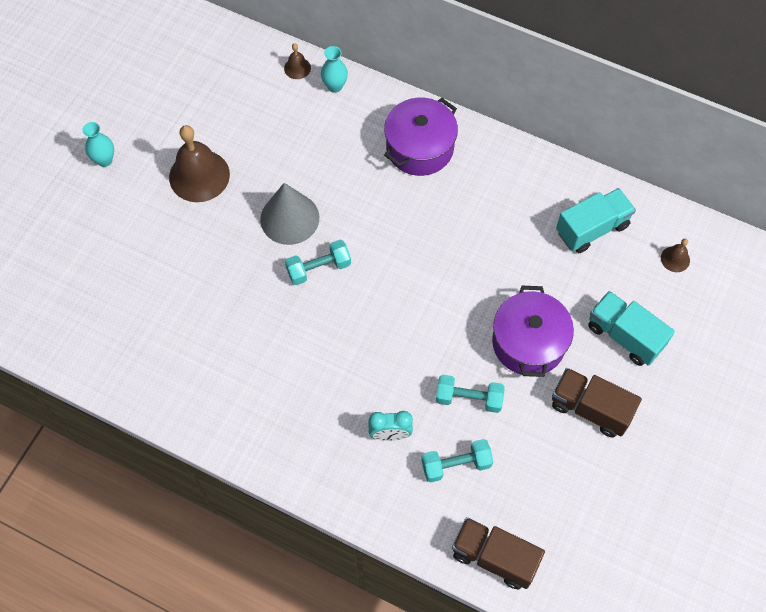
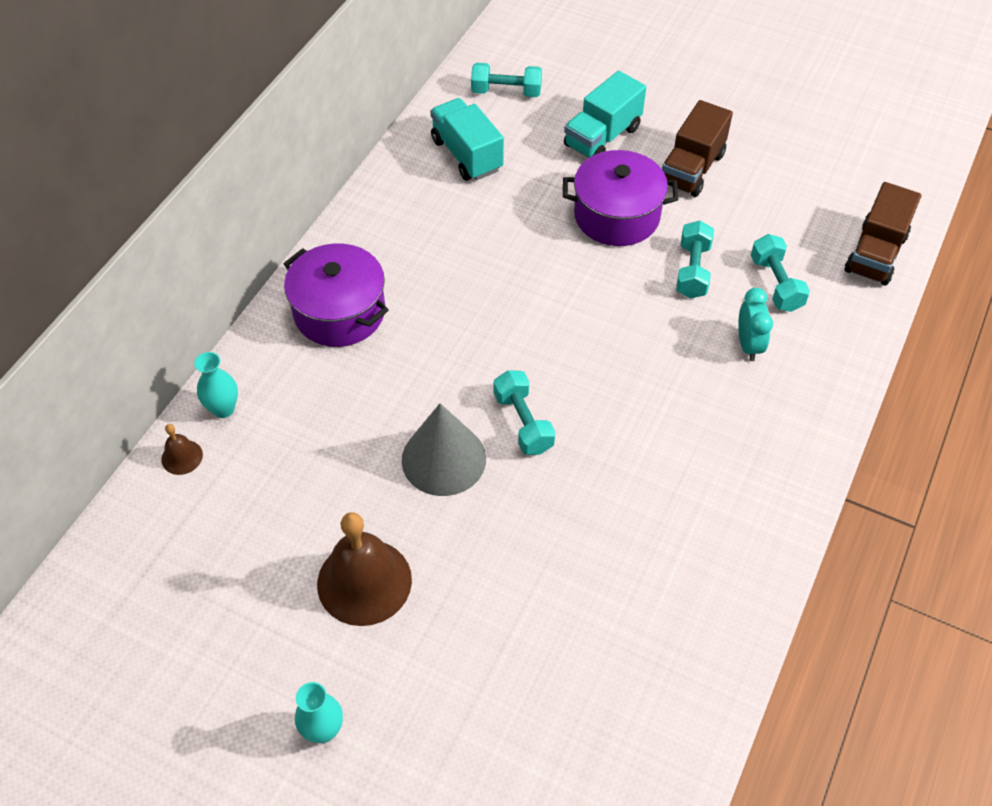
camera: 90 degrees left, 10 degrees down
(675, 259) = (506, 92): brown bell -> turquoise dumbbell

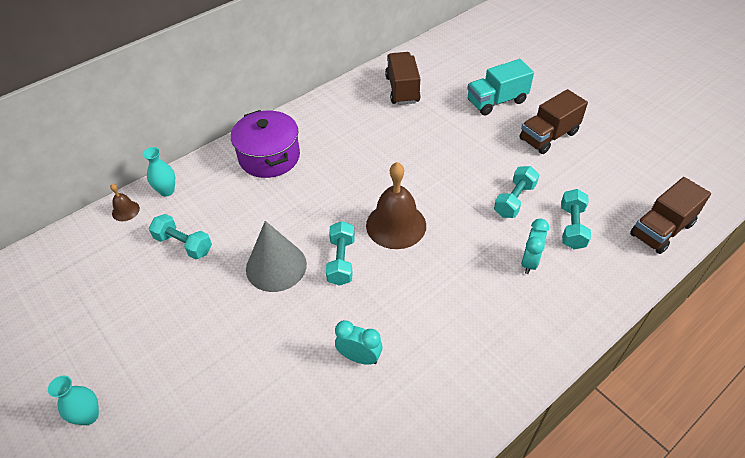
camera: 25 degrees right, 5 degrees down
(364, 581) = (177, 327): brown bell -> brown bell (396, 225)
(466, 155) = (402, 89): turquoise truck -> brown truck
(506, 92) = (448, 61): turquoise dumbbell -> turquoise dumbbell (183, 244)
(613, 532) = (359, 357): none -> turquoise clock
(616, 216) = (479, 151): purple pot -> none

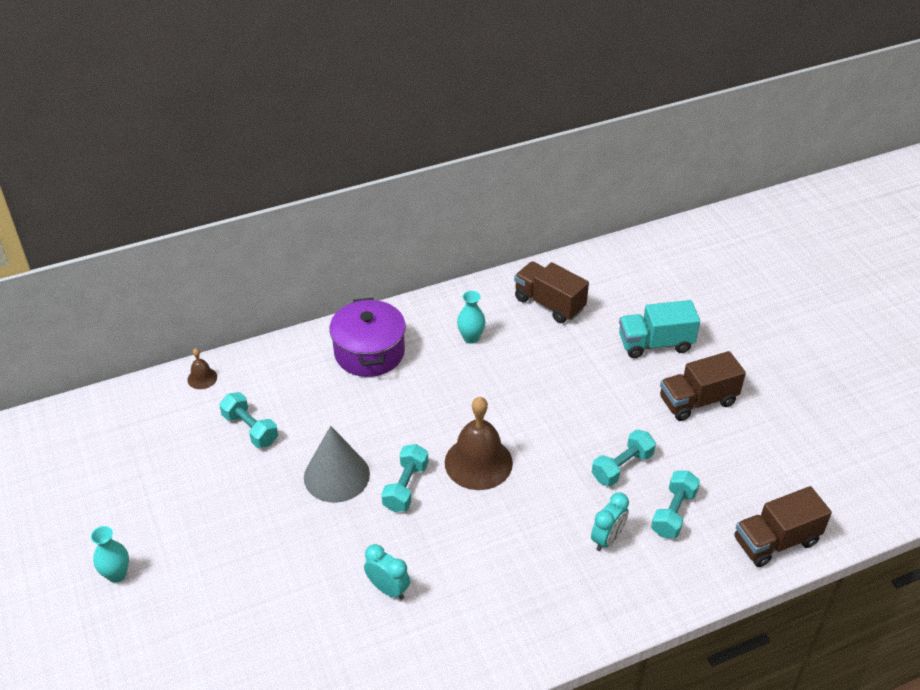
camera: 15 degrees right, 5 degrees down
(167, 191) = (250, 366): turquoise vase -> turquoise vase (471, 338)
(402, 89) = (549, 304): brown truck -> brown truck turned 60 degrees counterclockwise

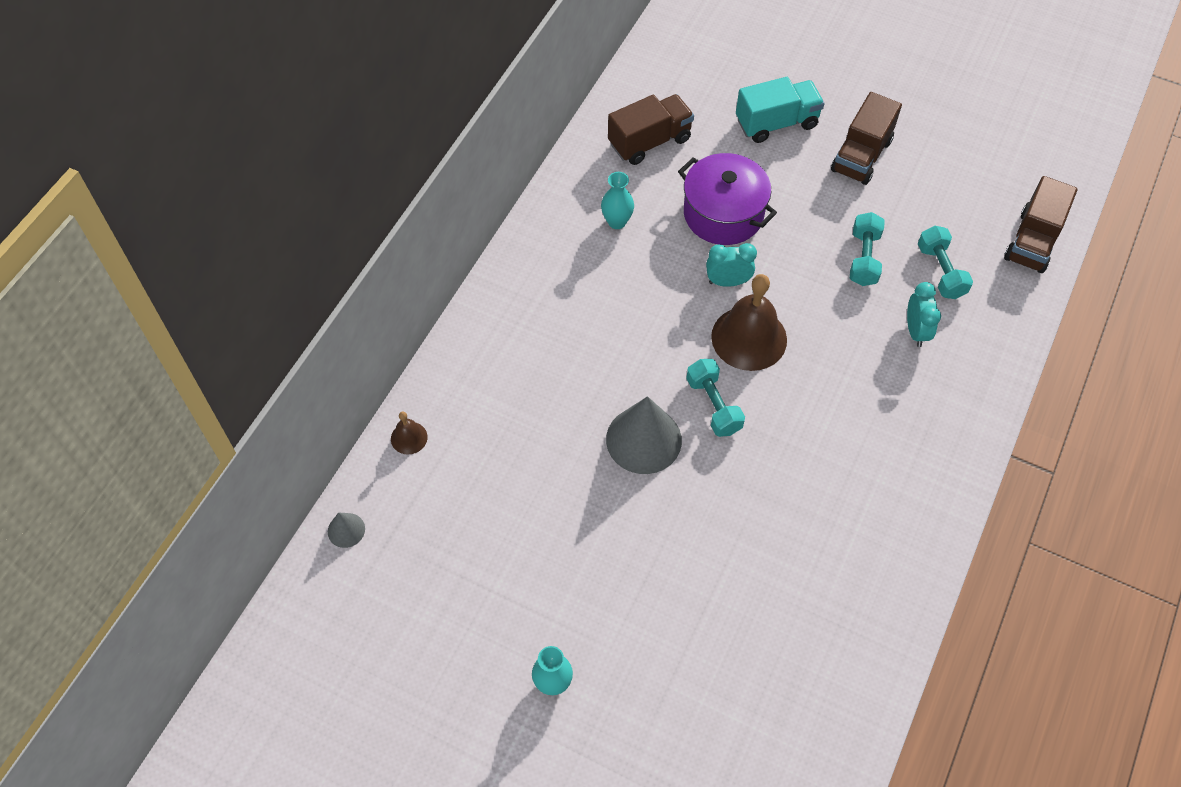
camera: 40 degrees left, 15 degrees up
(110, 403) = (346, 530): none -> grey cone
(250, 429) = (515, 454): turquoise dumbbell -> none
(369, 352) = (541, 299): purple pot -> purple pot (723, 214)
(388, 589) = (797, 507): turquoise clock -> turquoise clock (727, 282)
(549, 304) = (649, 141): brown truck -> brown truck turned 150 degrees clockwise
(655, 344) = (776, 123): turquoise truck -> turquoise truck turned 150 degrees counterclockwise

